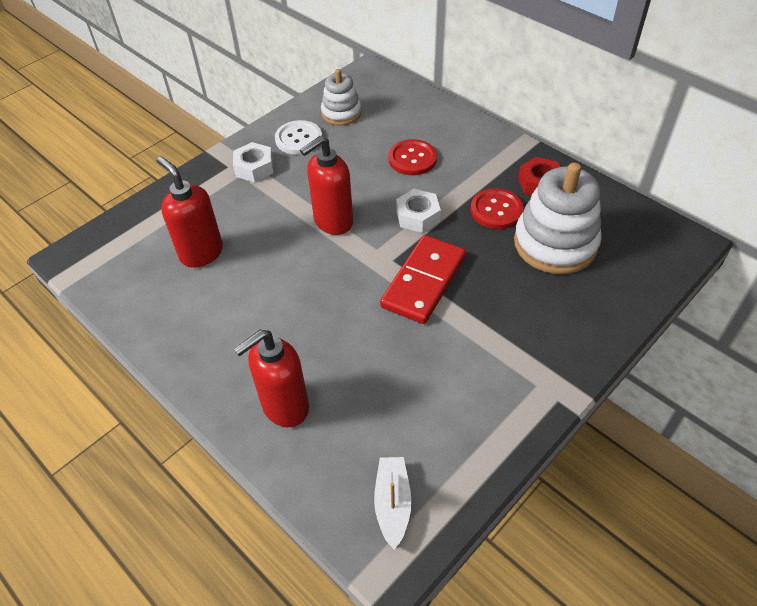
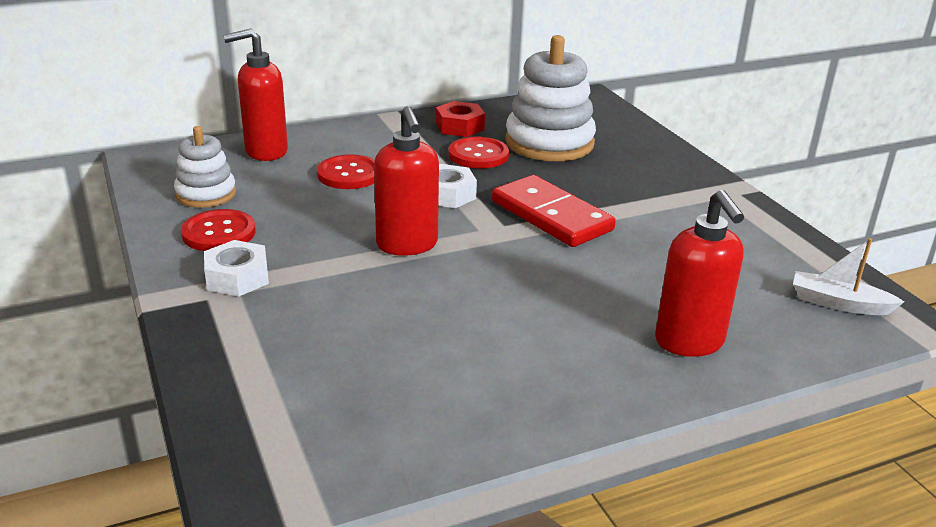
camera: 70 degrees left, 20 degrees down
(201, 253) = (373, 356): red soap dispenser -> red soap dispenser (265, 152)
(298, 139) = (219, 233): white button -> red button

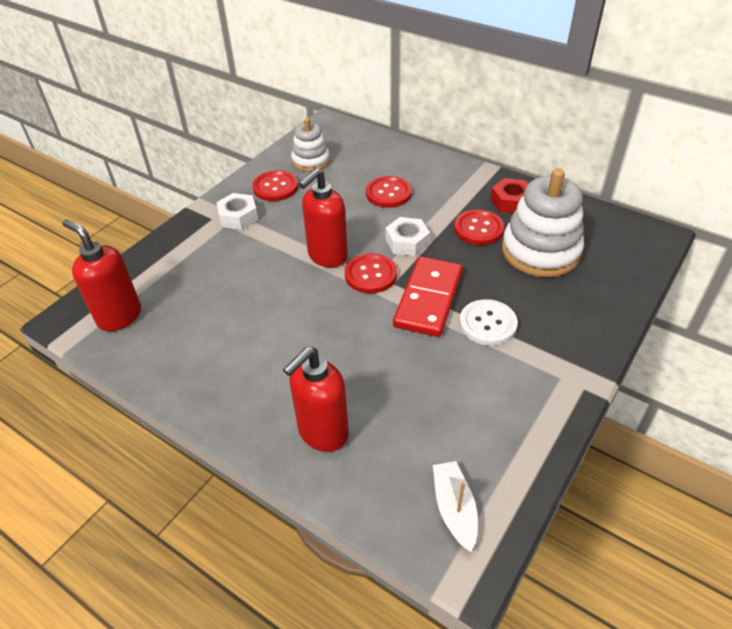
camera: 60 degrees right, 15 degrees up
(265, 152) = (380, 152): red soap dispenser -> red soap dispenser (119, 316)
(474, 231) = (371, 274): none -> red button
(619, 202) = (487, 324): none -> white button

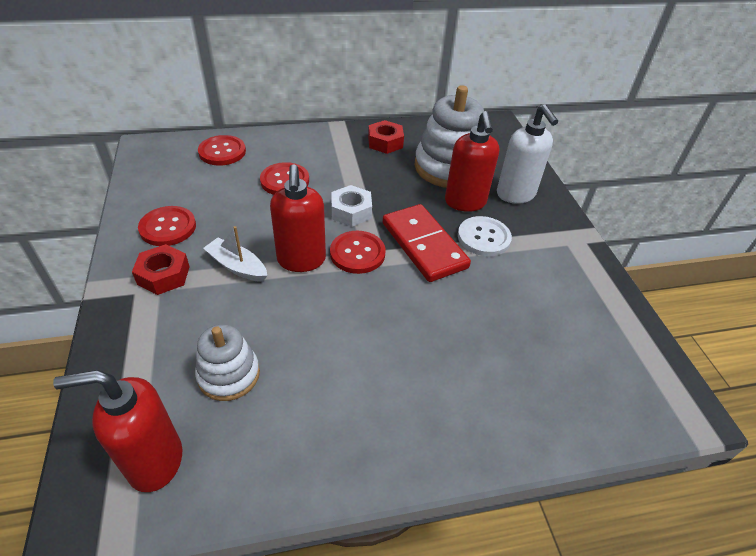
camera: 50 degrees left, 0 degrees up
(238, 217) = (163, 275): white nut -> red nut
(311, 161) = (174, 187): white stacking toy -> white stacking toy (229, 375)
(322, 433) = (490, 404): red soap dispenser -> red soap dispenser (465, 202)
(454, 509) = (633, 380): white boat -> white boat (237, 266)
(478, 229) = (389, 173): red button -> red button (222, 152)
(573, 308) = (516, 195): none -> white soap dispenser

